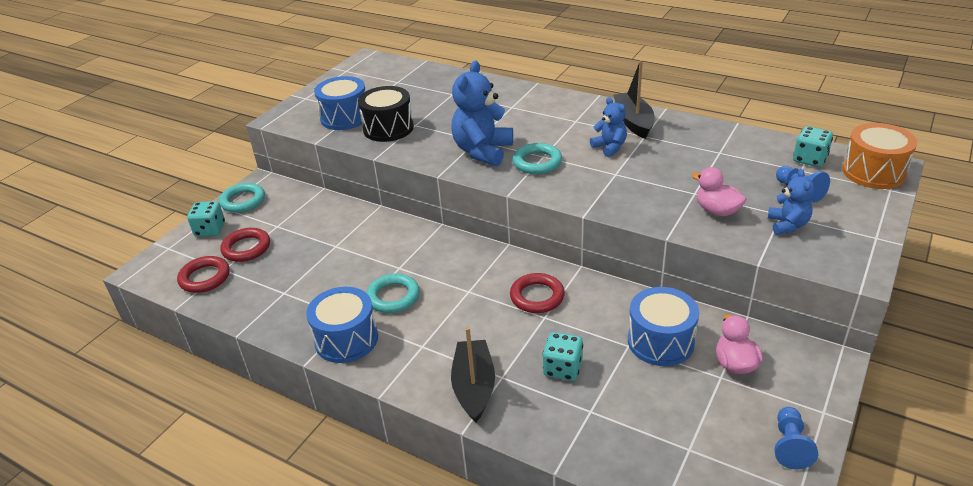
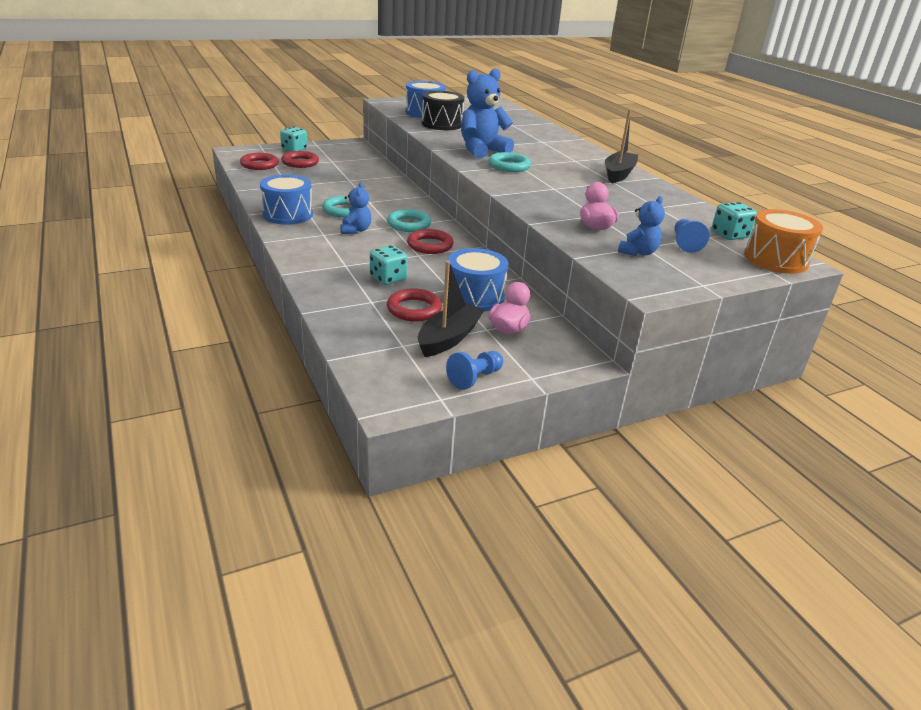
camera: 30 degrees right, 5 degrees down
(243, 201) = (331, 146): turquoise ring -> turquoise ring (409, 224)
(474, 387) = (322, 261): black boat -> black boat (449, 338)
(609, 147) = (575, 177): blue teddy bear -> blue teddy bear (355, 230)
(637, 394) = (414, 309): none -> red ring

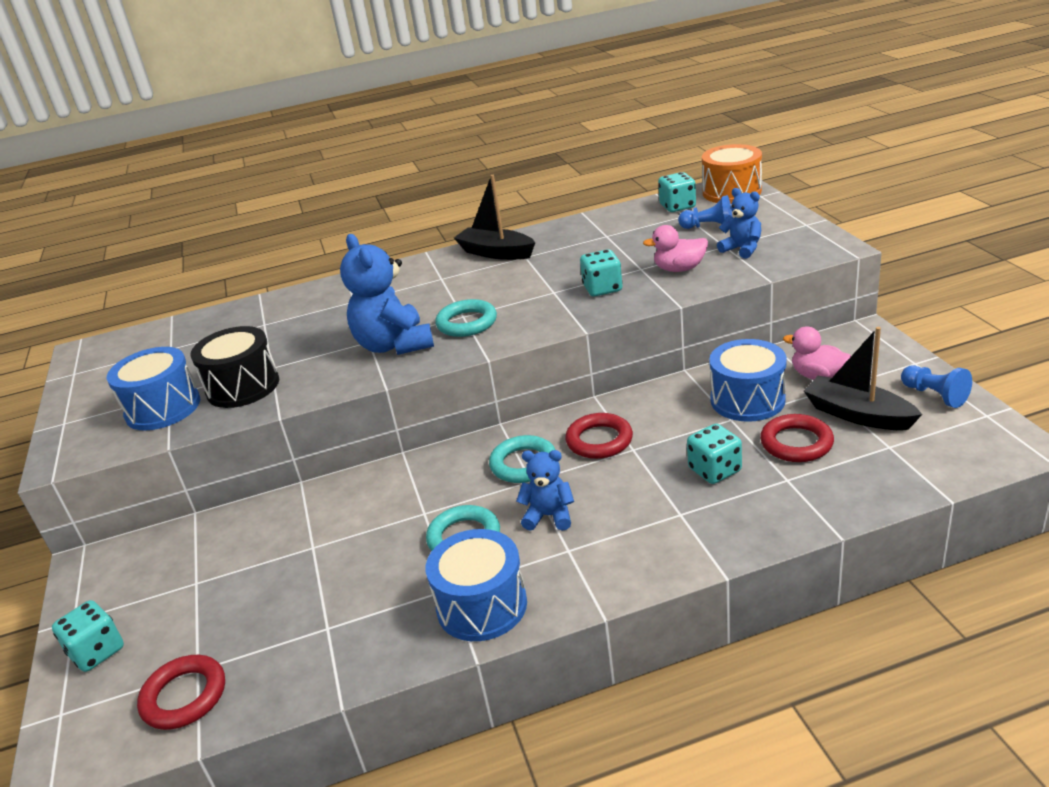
camera: 75 degrees left, 0 degrees up
(300, 163) = (191, 629): red ring -> none
(559, 202) = (602, 289): none -> turquoise dice

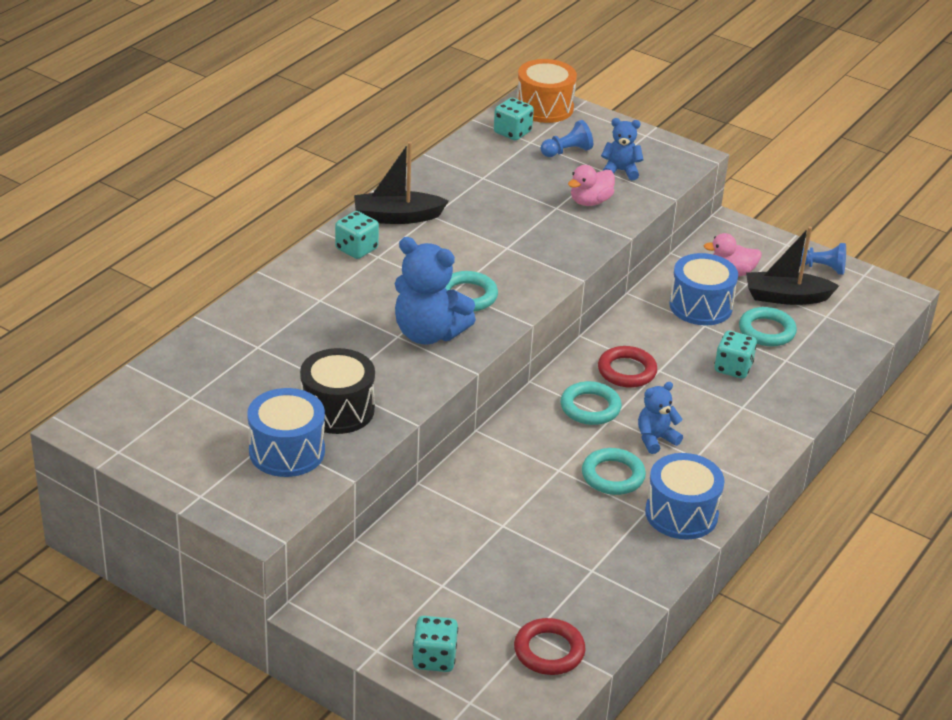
camera: 45 degrees left, 5 degrees up
(602, 289) = (547, 235): turquoise dice -> turquoise dice (356, 249)
(796, 443) = (766, 331): red ring -> turquoise ring

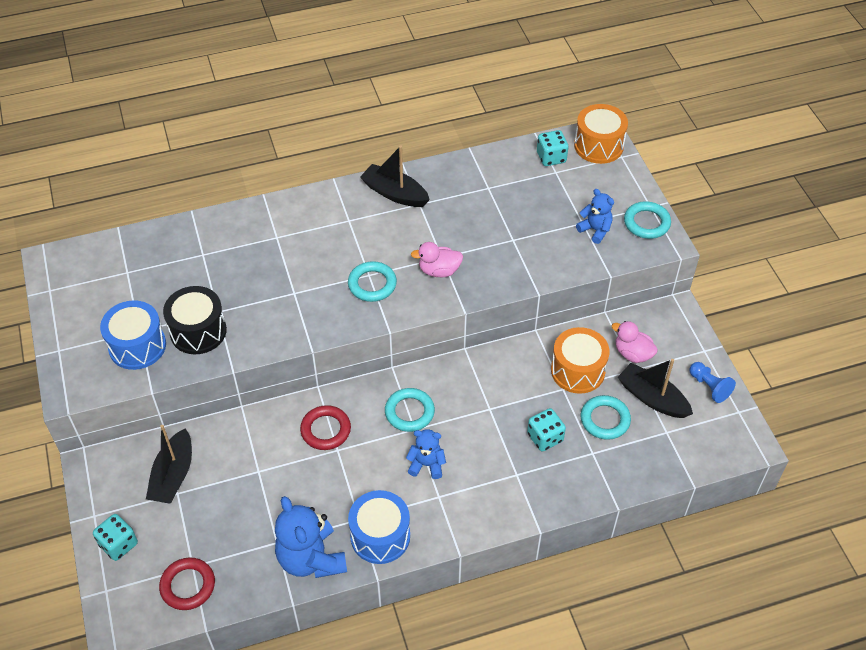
camera: 40 degrees right, 15 degrees up
(356, 249) = (341, 207): turquoise dice -> none
(419, 573) = (173, 475): none -> black boat
(428, 333) = (315, 302): blue teddy bear -> blue teddy bear (311, 558)
(567, 151) = (573, 193): blue pawn -> none
(590, 201) = (543, 247): pink duck -> pink duck (439, 271)
(613, 476) = (367, 476): turquoise ring -> turquoise ring (646, 223)
(627, 371) = (466, 396): red ring -> red ring (325, 430)
(700, 306) = (577, 370): blue drum -> orange drum

